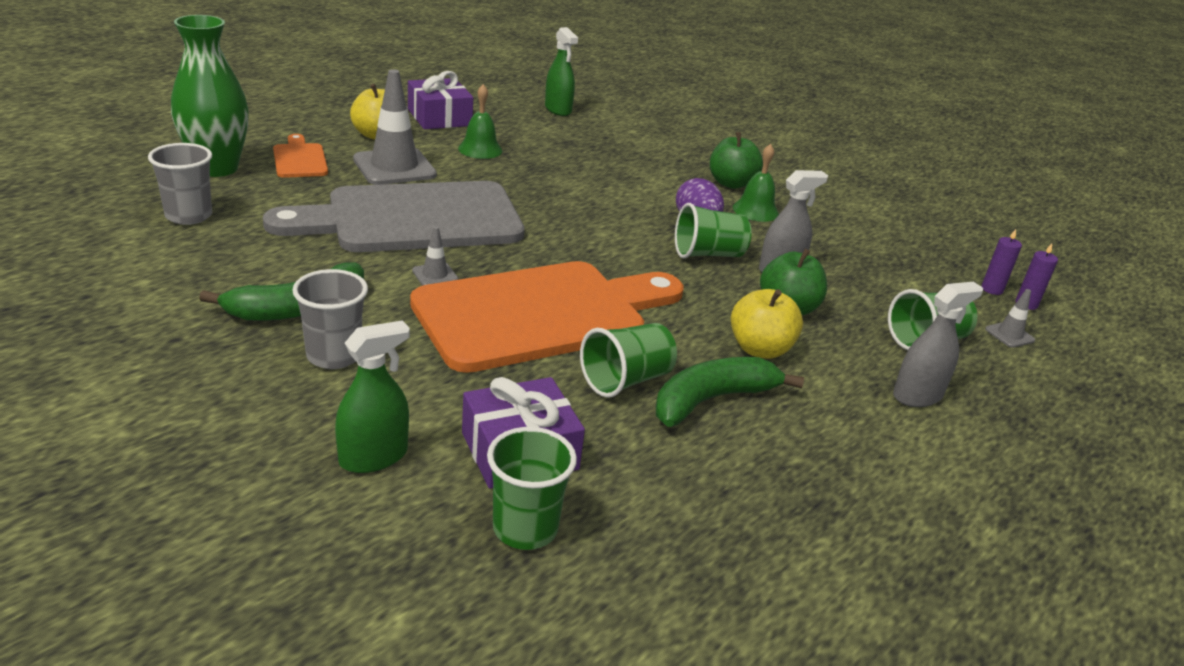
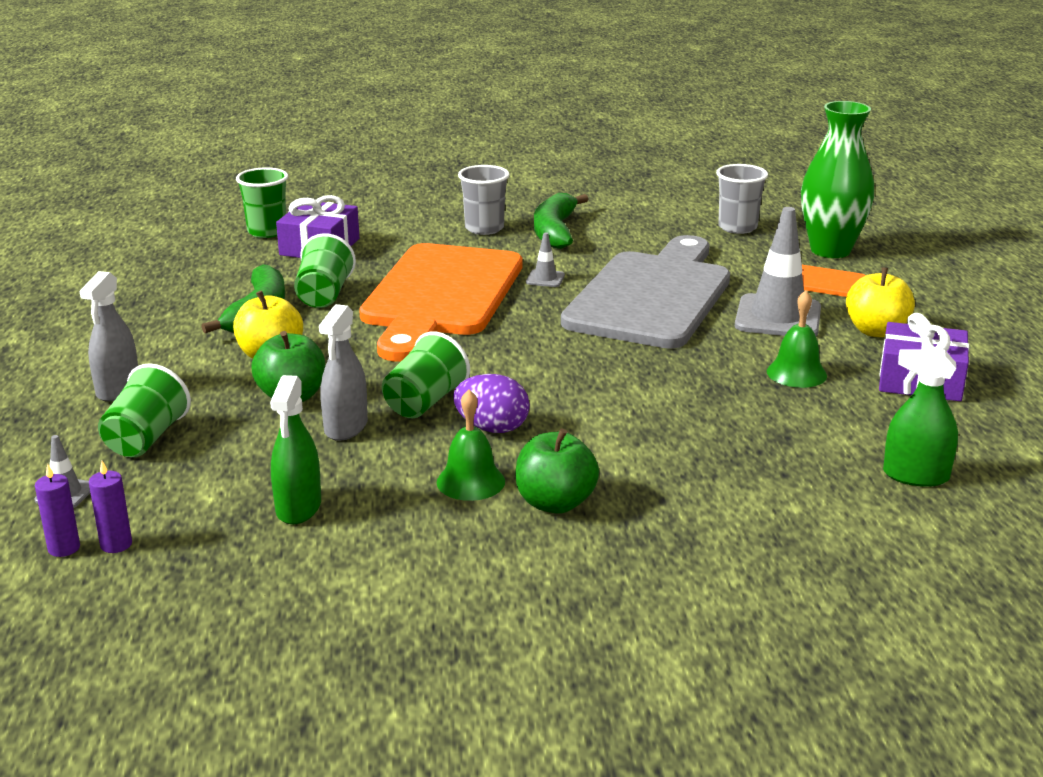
camera: 135 degrees right, 5 degrees down
(373, 457) = (376, 217): green spray bottle -> green spray bottle (298, 507)

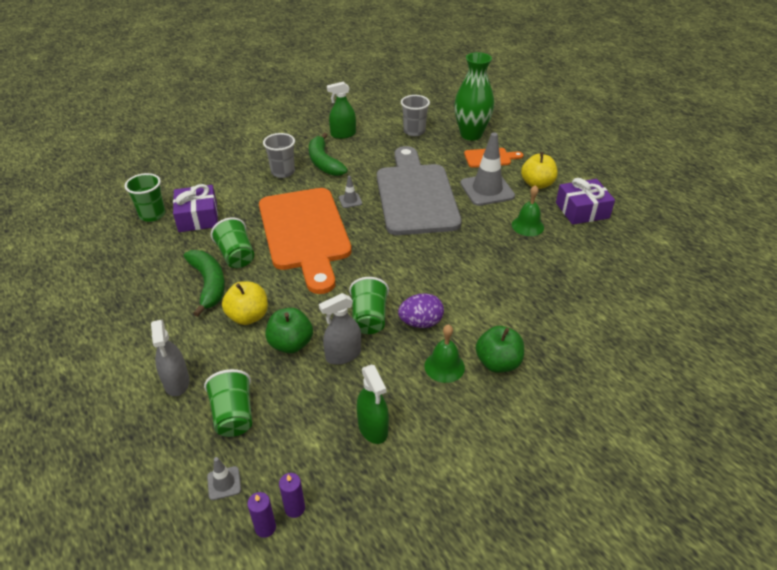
camera: 30 degrees left, 15 degrees up
(346, 427) = (343, 355): grey spray bottle -> grey spray bottle turned 75 degrees clockwise
(915, 476) = (632, 274): green spray bottle -> green spray bottle (343, 134)

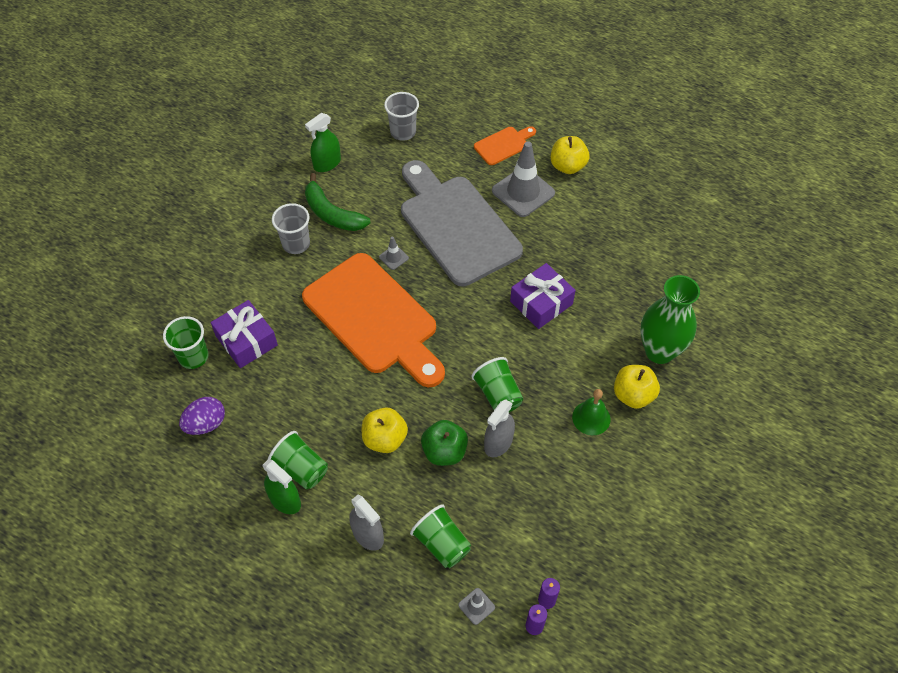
camera: 25 degrees left, 15 degrees up
(208, 284) = (320, 419): green banana -> none
(236, 256) = (323, 374): green cup -> green cup (301, 469)
(373, 428) = (565, 503): green spray bottle -> green spray bottle (285, 500)
(420, 323) = (546, 380): purple egg -> purple egg (206, 424)
(471, 135) = (466, 116): green vase -> green vase (659, 351)
(498, 363) = (633, 395): green apple -> yellow apple
(527, 226) = (584, 226): green bell -> none
(582, 210) = (625, 187): purple gift -> purple gift (541, 303)

